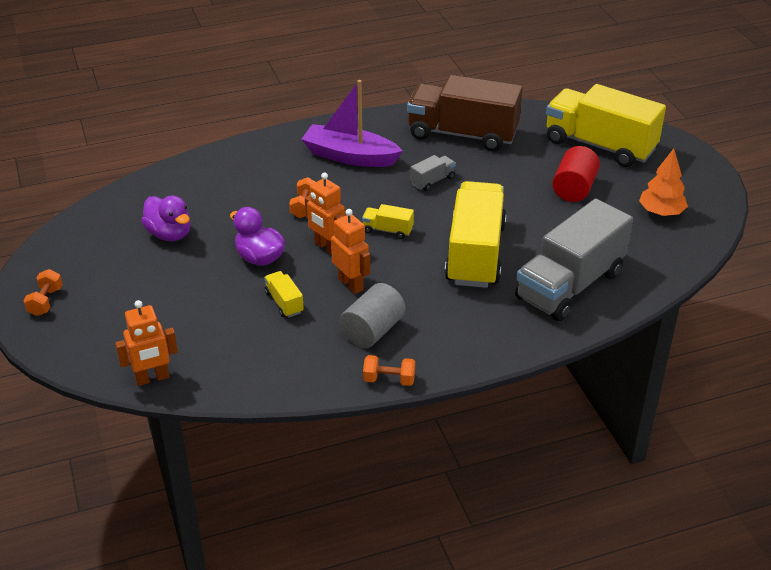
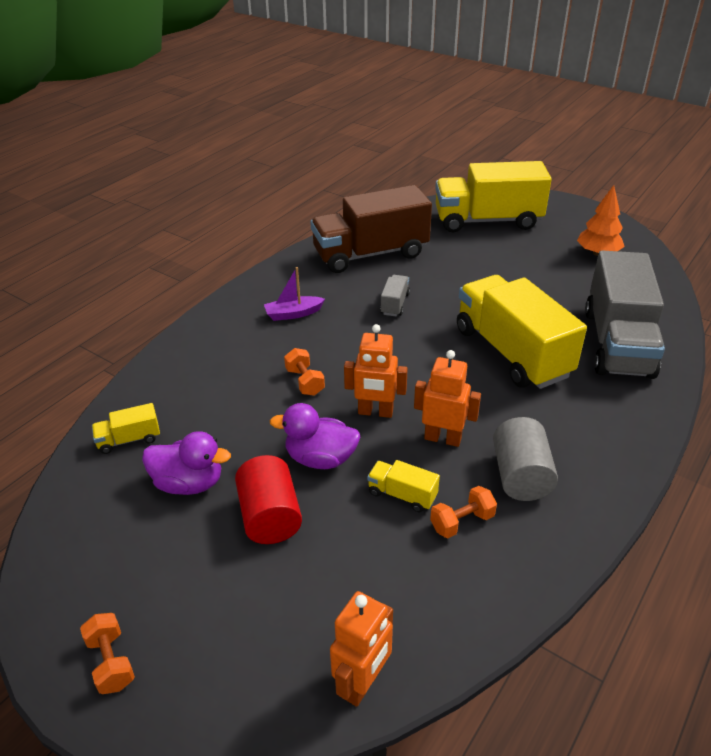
camera: 35 degrees left, 0 degrees up
(350, 156) = (293, 314): purple boat -> purple boat, size x0.53
(387, 230) = (411, 367): yellow truck -> yellow truck (129, 439)
(389, 380) = (599, 520): orange dumbbell -> orange dumbbell (462, 522)
(574, 189) = (514, 262): red cylinder -> red cylinder (270, 516)

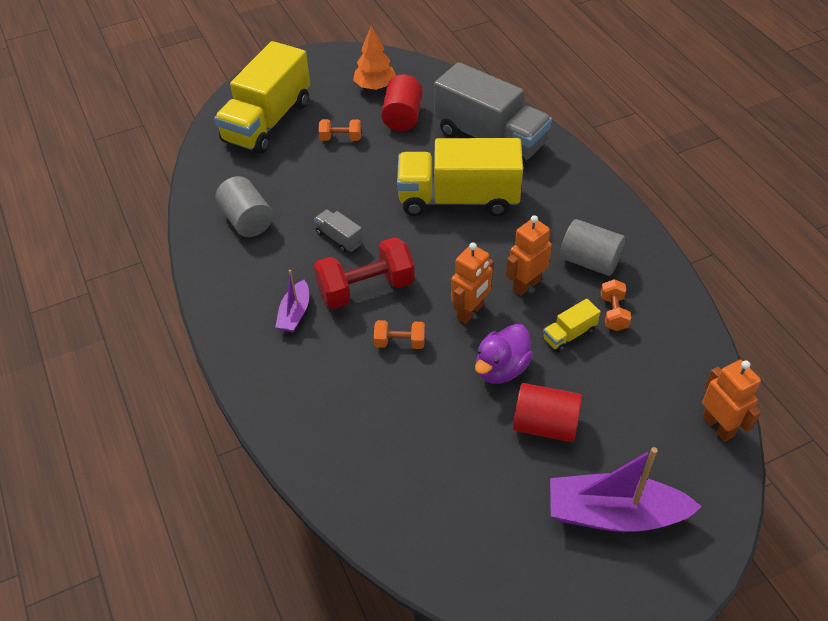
camera: 60 degrees left, 10 degrees up
(111, 662) = (635, 576): orange dumbbell -> orange dumbbell (341, 138)
(129, 439) = (388, 500): yellow truck -> none
(184, 615) = (614, 514): none -> purple boat
(189, 483) = (475, 469): purple duck -> none
(350, 340) = (366, 289): none -> red dumbbell
(370, 254) = (247, 220): brown truck -> grey cylinder
(579, 281) = (402, 117): none -> red cylinder

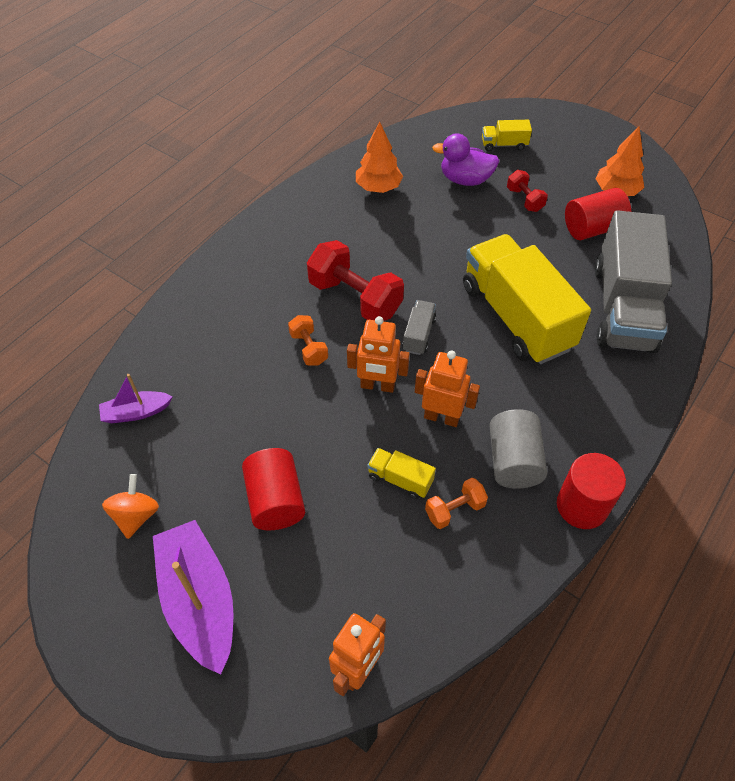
camera: 60 degrees right, 5 degrees up
(247, 220) = (378, 187): grey cylinder -> orange tree
(267, 121) = (504, 145): yellow truck -> yellow truck, size x0.41
(295, 313) = (297, 264): purple boat -> purple boat (136, 412)
(339, 238) = (401, 254): grey truck -> grey truck (418, 335)
(341, 138) = (524, 200): orange dumbbell -> red dumbbell
(501, 368) = (323, 438): purple duck -> purple duck (465, 180)
(505, 537) = (136, 516): none -> orange spinning top
(646, 242) = (582, 506): none -> red cylinder

